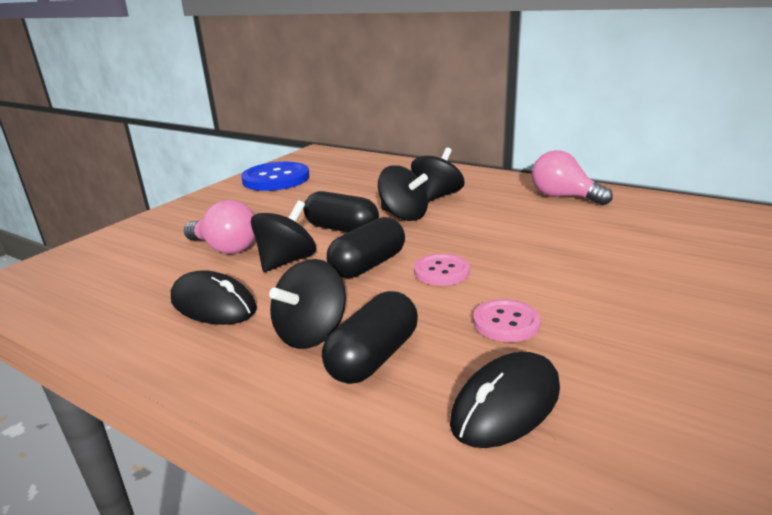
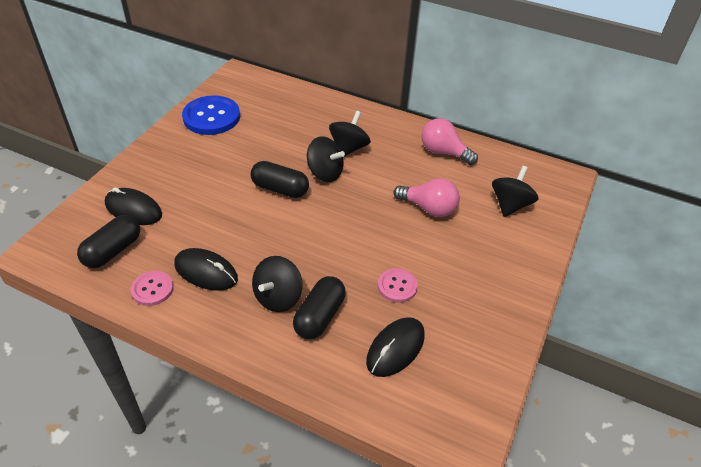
camera: 10 degrees left, 20 degrees up
(147, 247) = (133, 209): none -> black mouse
(226, 248) = (196, 211): pink light bulb -> pink light bulb (429, 208)
(286, 261) = (246, 227): black spinning top -> black spinning top (510, 205)
(368, 265) = (305, 231): black capsule -> black capsule (113, 251)
(441, 271) = (356, 238): pink button -> pink button (152, 289)

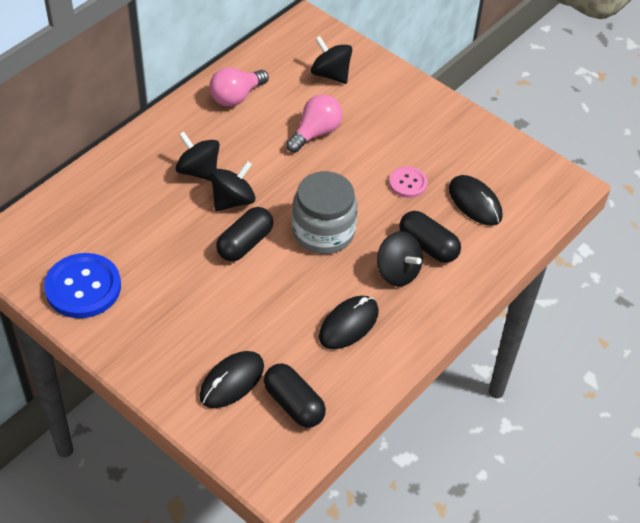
camera: 75 degrees left, 5 degrees up
(152, 289) = (360, 371): pink button -> none
(310, 235) = (323, 232): none -> grey jar

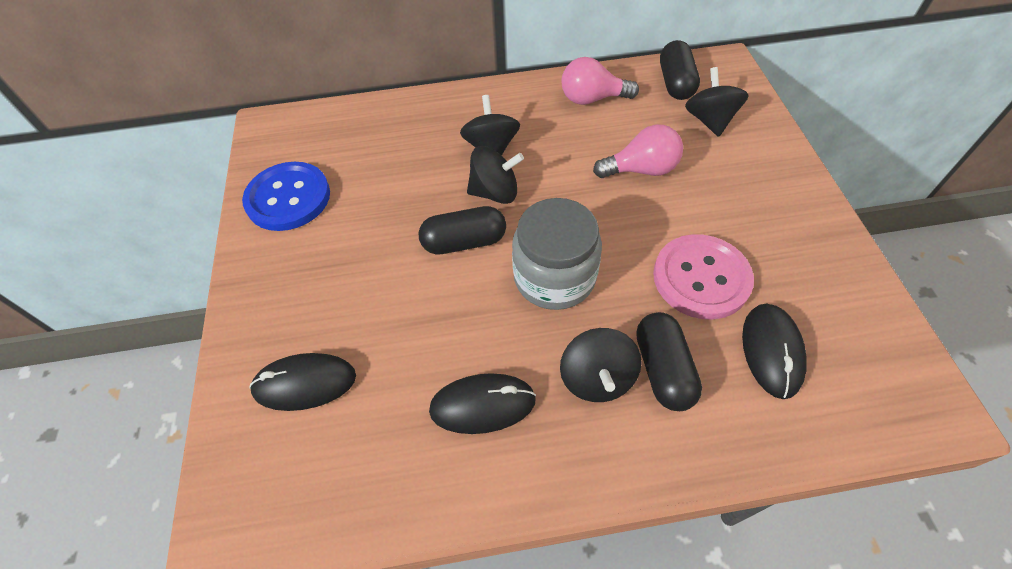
camera: 45 degrees right, 5 degrees up
(294, 404) = (333, 460): black capsule -> black capsule (675, 83)
(408, 183) = (701, 278): pink button -> pink button, size x1.81

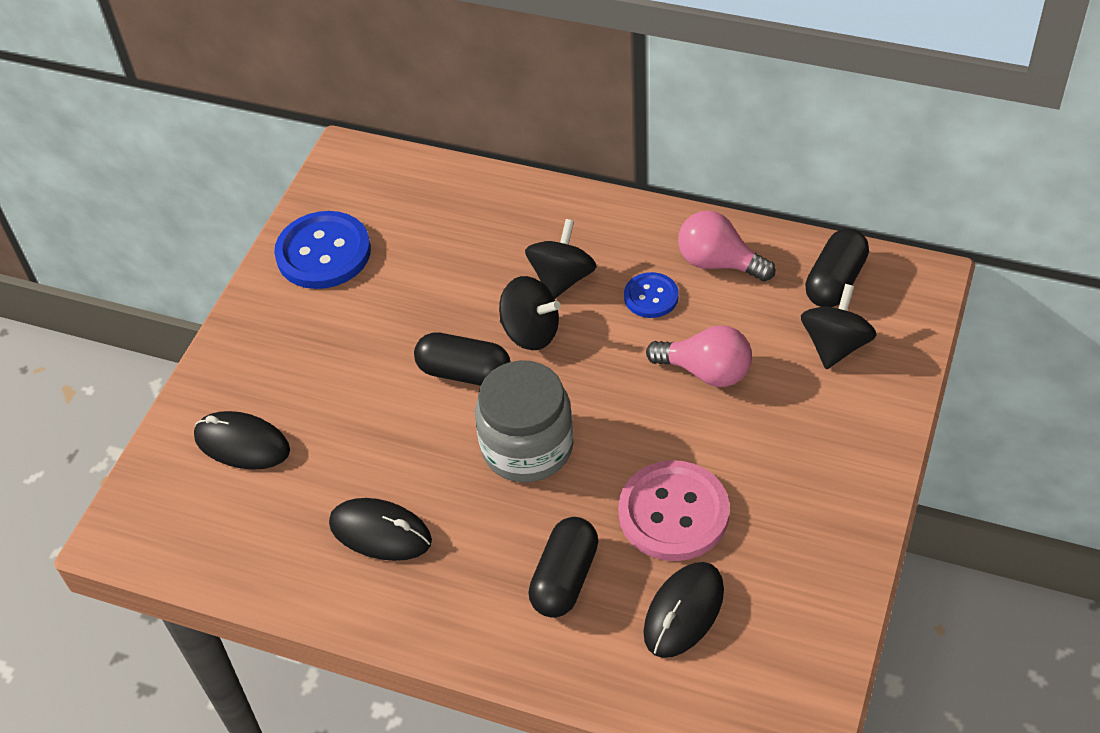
camera: 30 degrees right, 5 degrees down
(564, 136) = (651, 297): none -> blue button
(597, 378) = (498, 557): black spinning top -> none

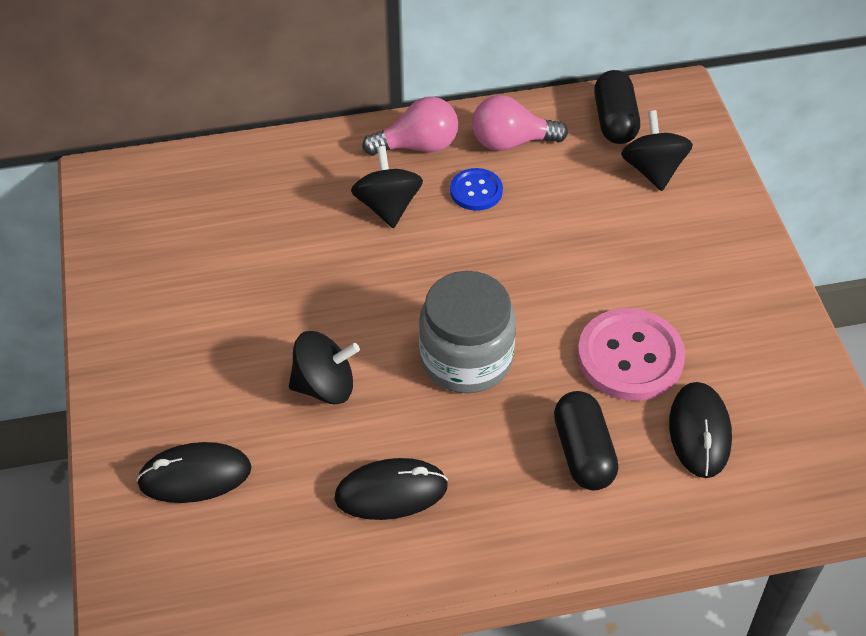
camera: 35 degrees left, 0 degrees up
(323, 253) = (144, 271): blue button -> none
(464, 372) = (361, 320): black capsule -> none
(530, 332) = (394, 262): black spinning top -> black spinning top (325, 386)
(706, 371) = (568, 232): pink light bulb -> pink light bulb (418, 146)

